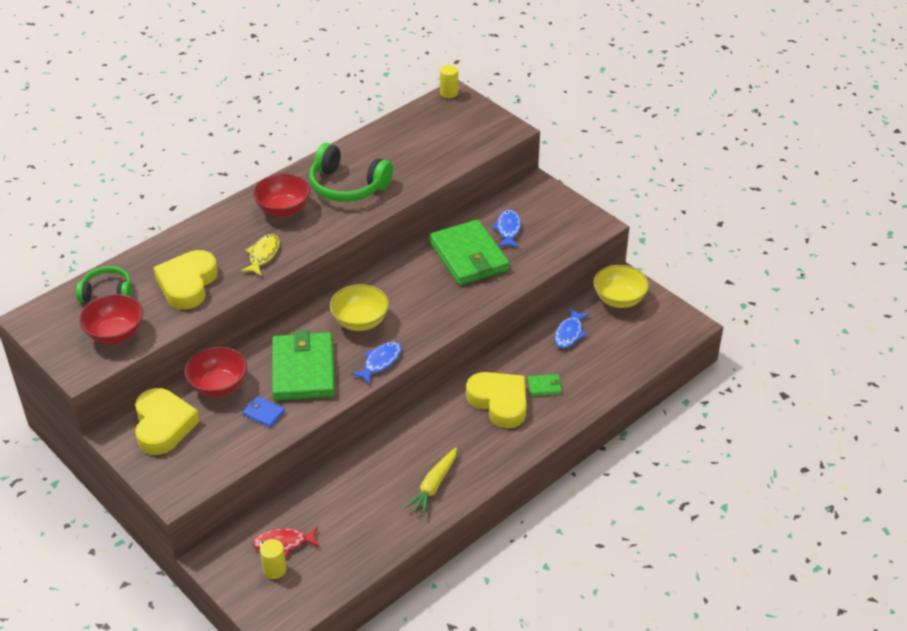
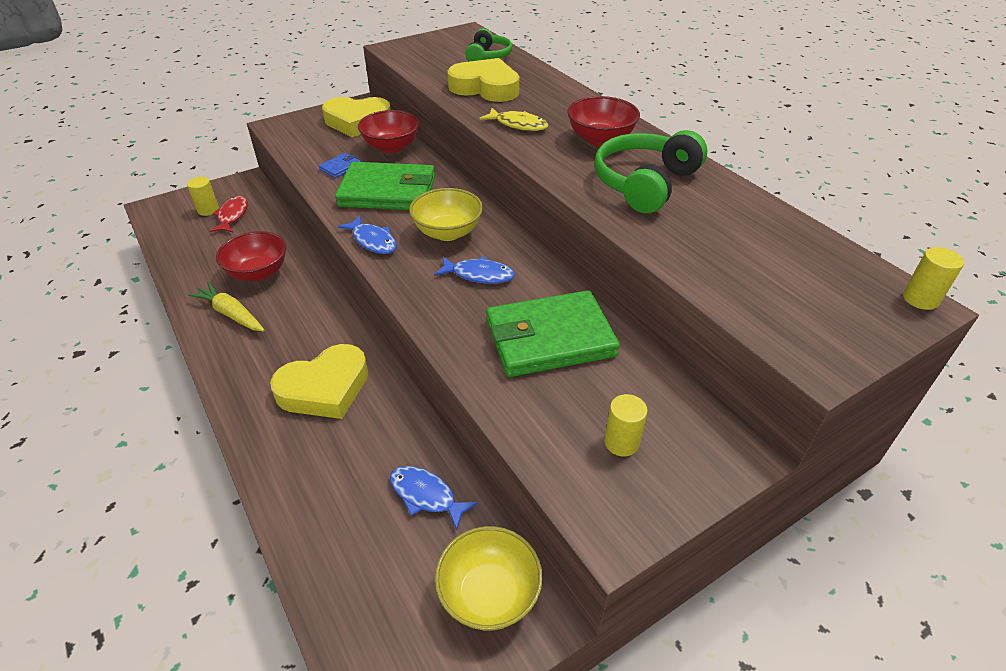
camera: 100 degrees right, 0 degrees up
(115, 334) = (430, 59): red bowl -> red bowl (258, 272)
(508, 229) = (609, 392): blue fish -> blue fish (479, 275)
(543, 224) = (621, 442): none -> yellow cylinder
(544, 386) = (330, 442): green wallet -> none

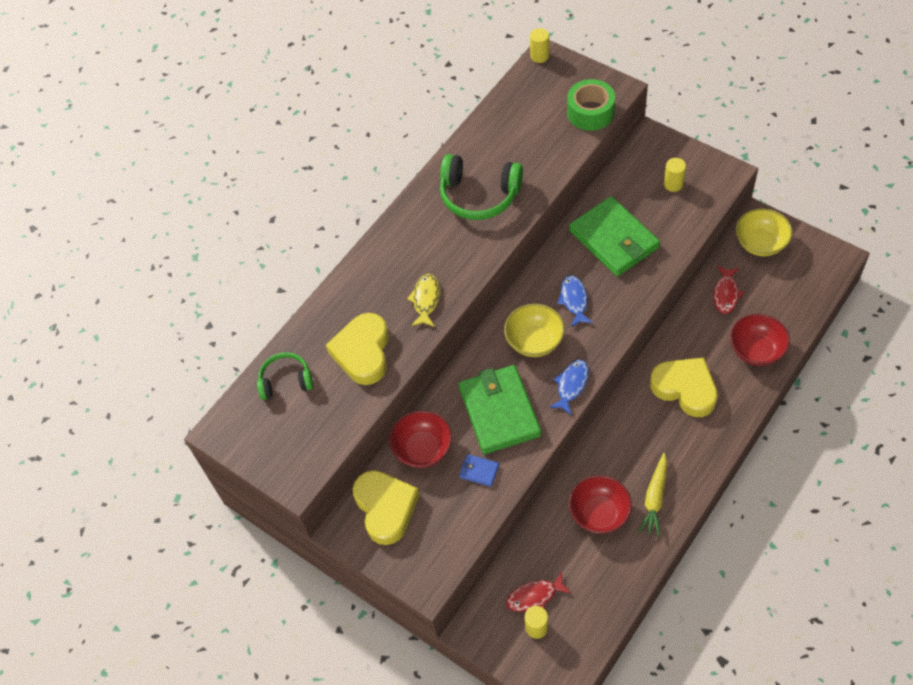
camera: 105 degrees left, 15 degrees up
(426, 495) = (726, 294): blue fish -> red fish
(600, 139) = (425, 238): red bowl -> red bowl (756, 350)
(768, 315) = (590, 112): none -> green tape

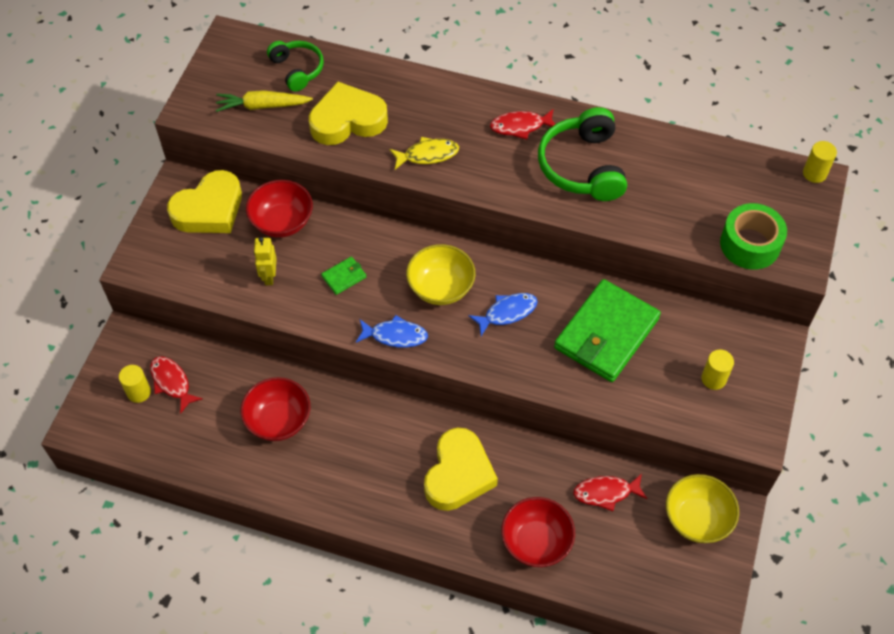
camera: 65 degrees right, 0 degrees up
(421, 227) = (520, 126): none -> red fish
(479, 471) = (269, 276): blue wallet -> yellow robot
(499, 411) = (344, 277): green wallet -> green wallet, size x0.41
(655, 498) = (309, 471): yellow carrot -> yellow carrot (262, 106)

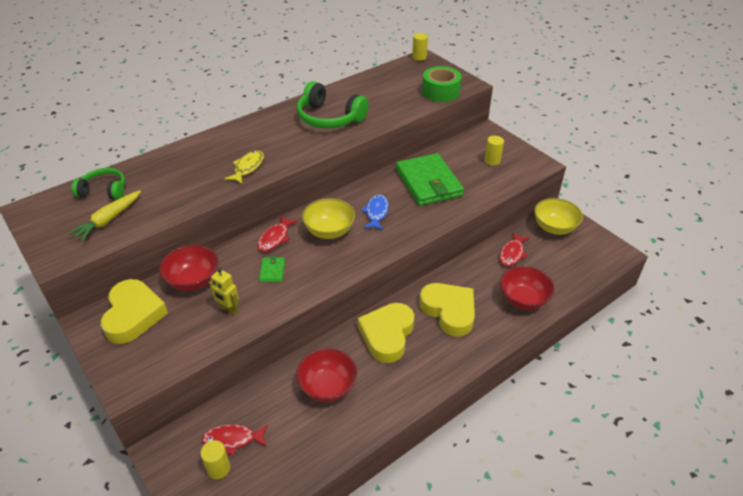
camera: 55 degrees left, 15 degrees down
(347, 120) = (176, 187): yellow heart -> yellow heart (387, 335)
(395, 335) = (343, 268): blue fish -> none
(520, 126) = (274, 126): red fish -> red fish (275, 238)

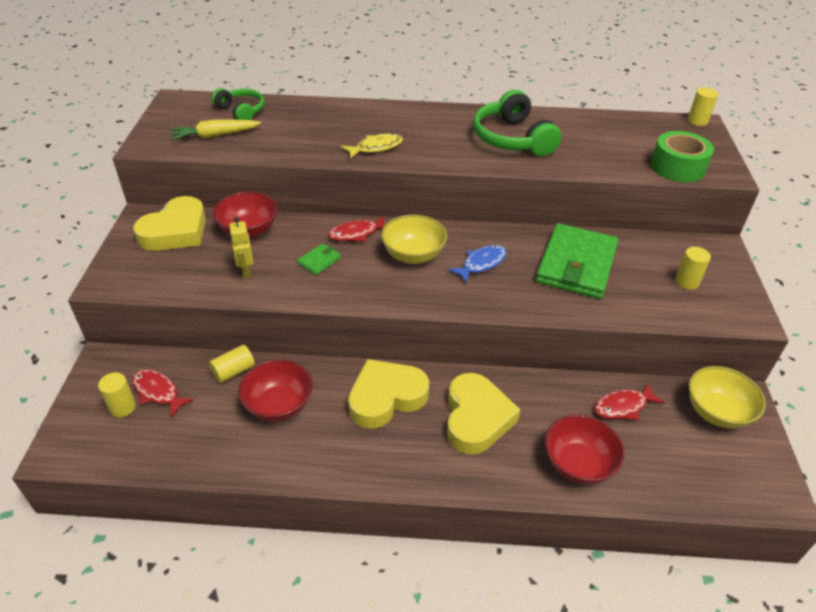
camera: 40 degrees right, 0 degrees up
(270, 388) = (233, 371): none -> yellow cylinder

